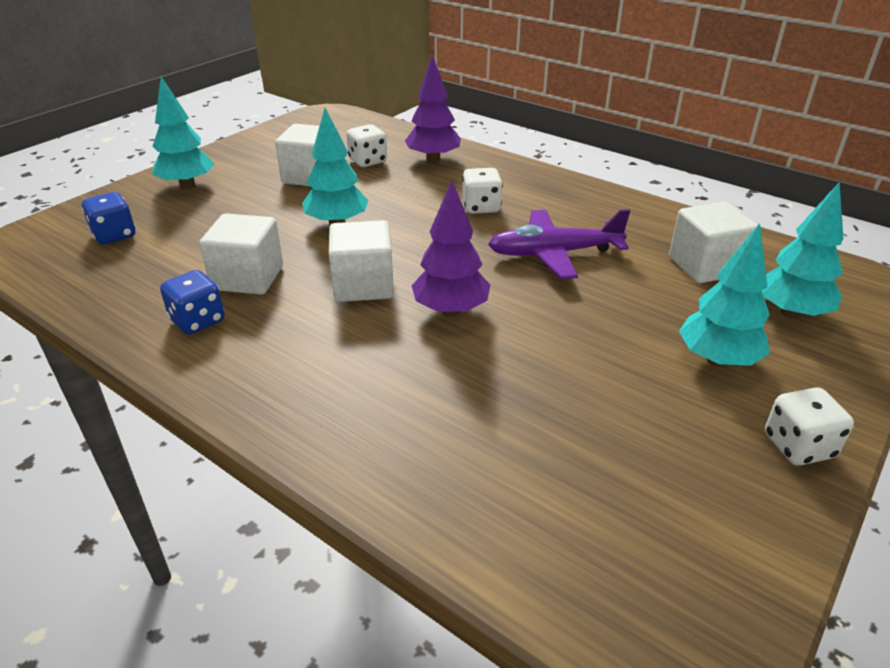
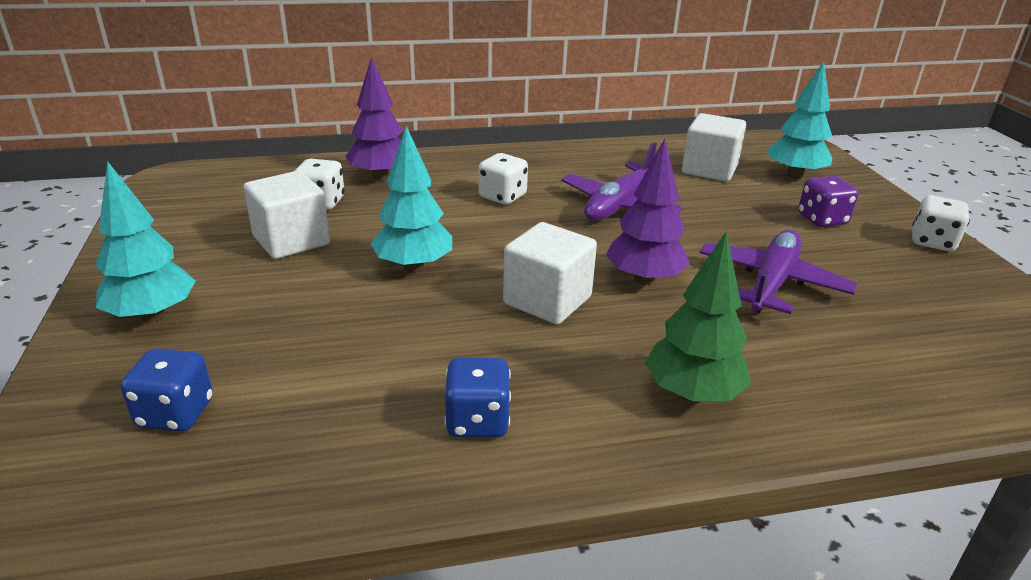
camera: 50 degrees left, 5 degrees down
(248, 278) = (437, 356): white cube -> none
(319, 390) = (692, 394): none -> green tree
(540, 371) = (771, 282): none -> purple plane
(717, 360) = (822, 220): turquoise tree -> purple dice

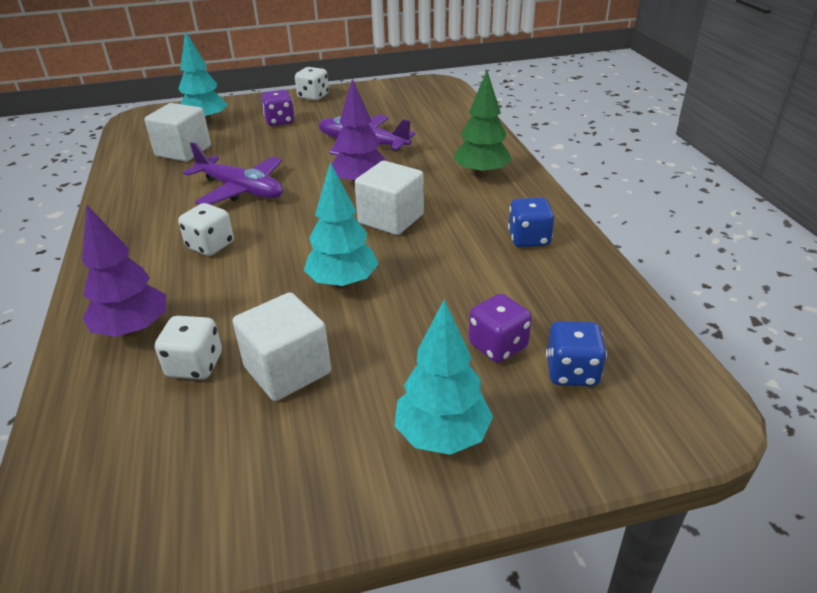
camera: 90 degrees left, 5 degrees up
(254, 362) = (498, 346): none -> purple dice

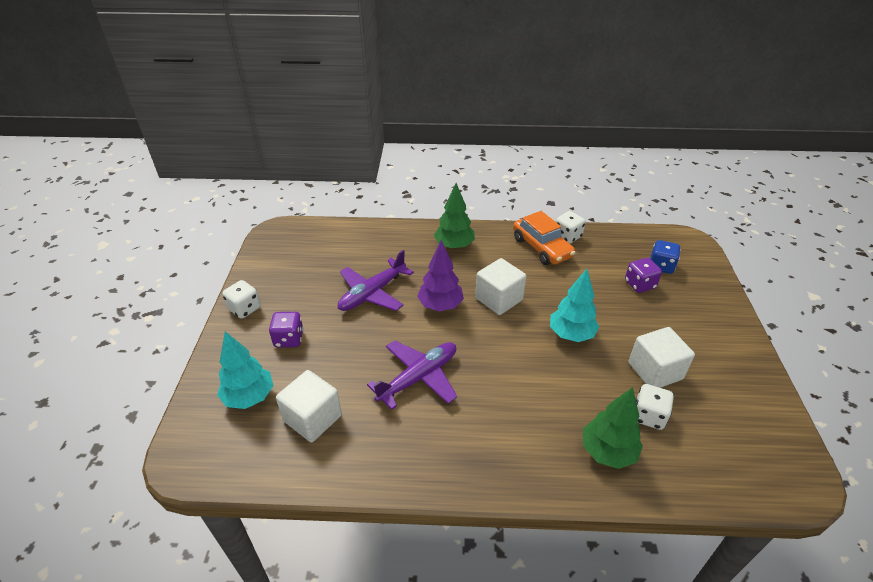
camera: 75 degrees left, 5 degrees up
(133, 330) = (607, 452): purple tree -> green tree
(210, 246) = (504, 402): white dice -> white dice (567, 236)
(442, 436) = (705, 318): turquoise tree -> none
(529, 239) = (542, 248): blue dice -> orange car

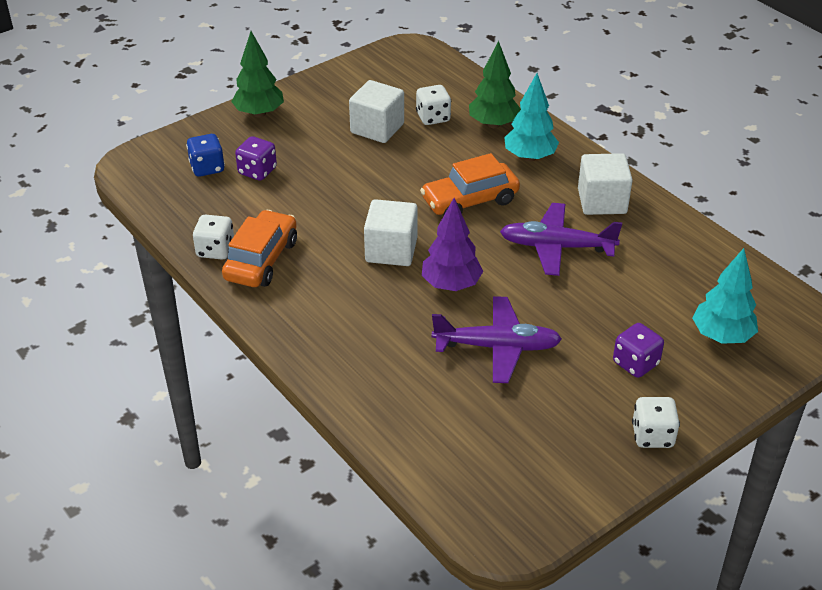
camera: 130 degrees left, 0 degrees up
(312, 418) = (679, 281): white cube -> white cube (602, 201)
(454, 246) = (336, 331): green tree -> green tree (259, 113)
(513, 366) = (470, 201): none -> orange car
(571, 334) = (386, 185): turquoise tree -> turquoise tree (530, 157)

